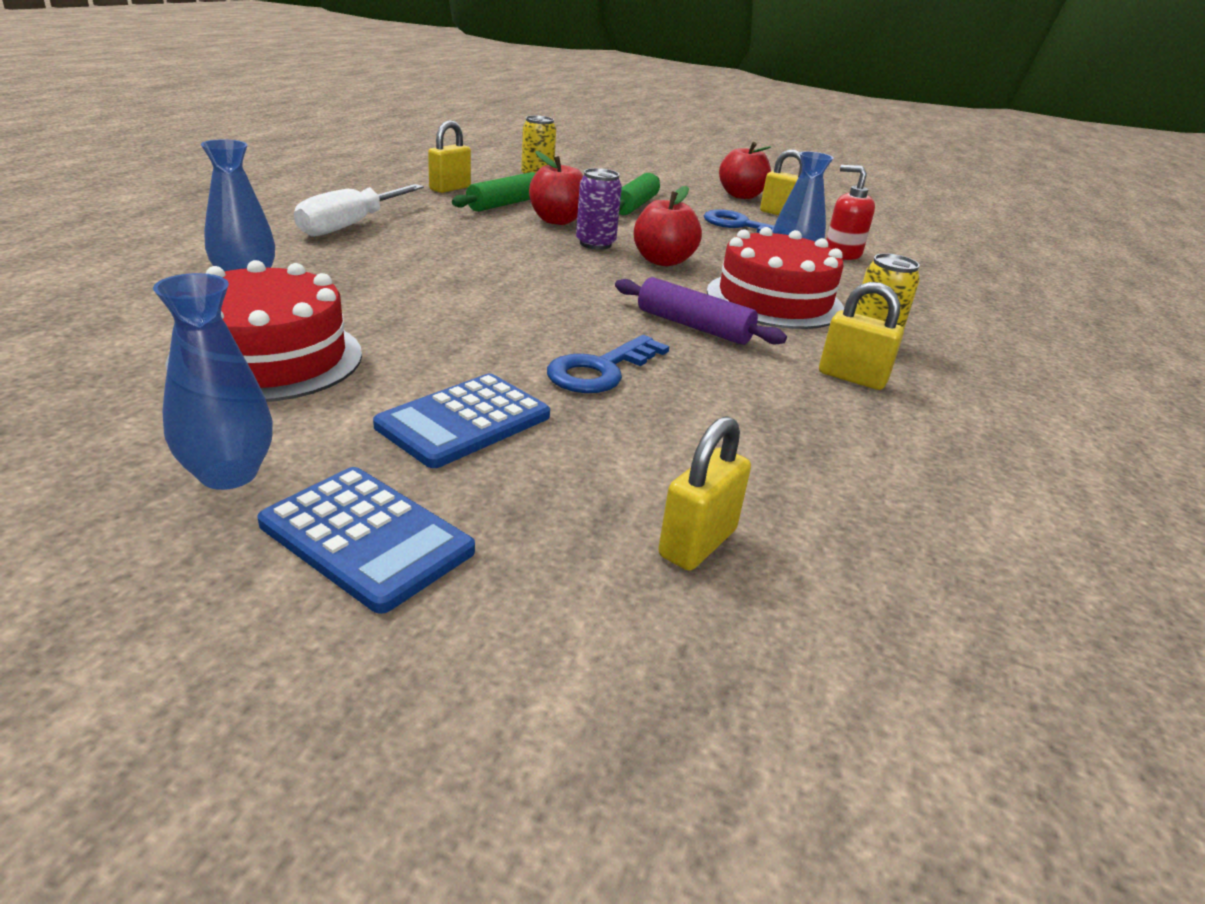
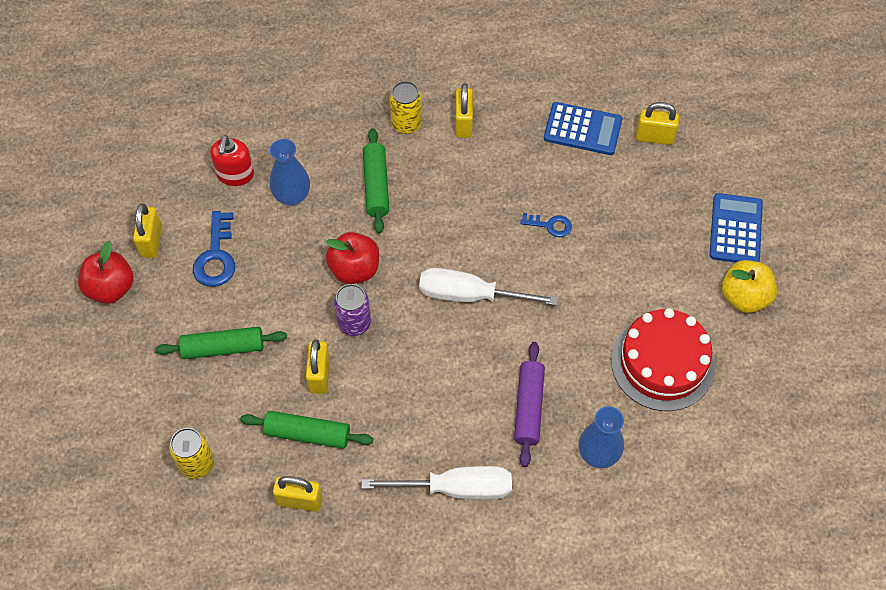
camera: 115 degrees left, 30 degrees up
(229, 474) = (744, 297): blue vase -> yellow apple
(464, 421) = (643, 249): blue calculator -> blue calculator (582, 129)
(555, 294) = (470, 295): none -> white screwdriver
(557, 220) = (319, 375): red apple -> yellow padlock
(601, 370) = (550, 225): blue key -> blue key, size x0.60
(693, 326) = (457, 209): purple rolling pin -> purple rolling pin (528, 407)
(774, 300) = (376, 186): red cake -> green rolling pin

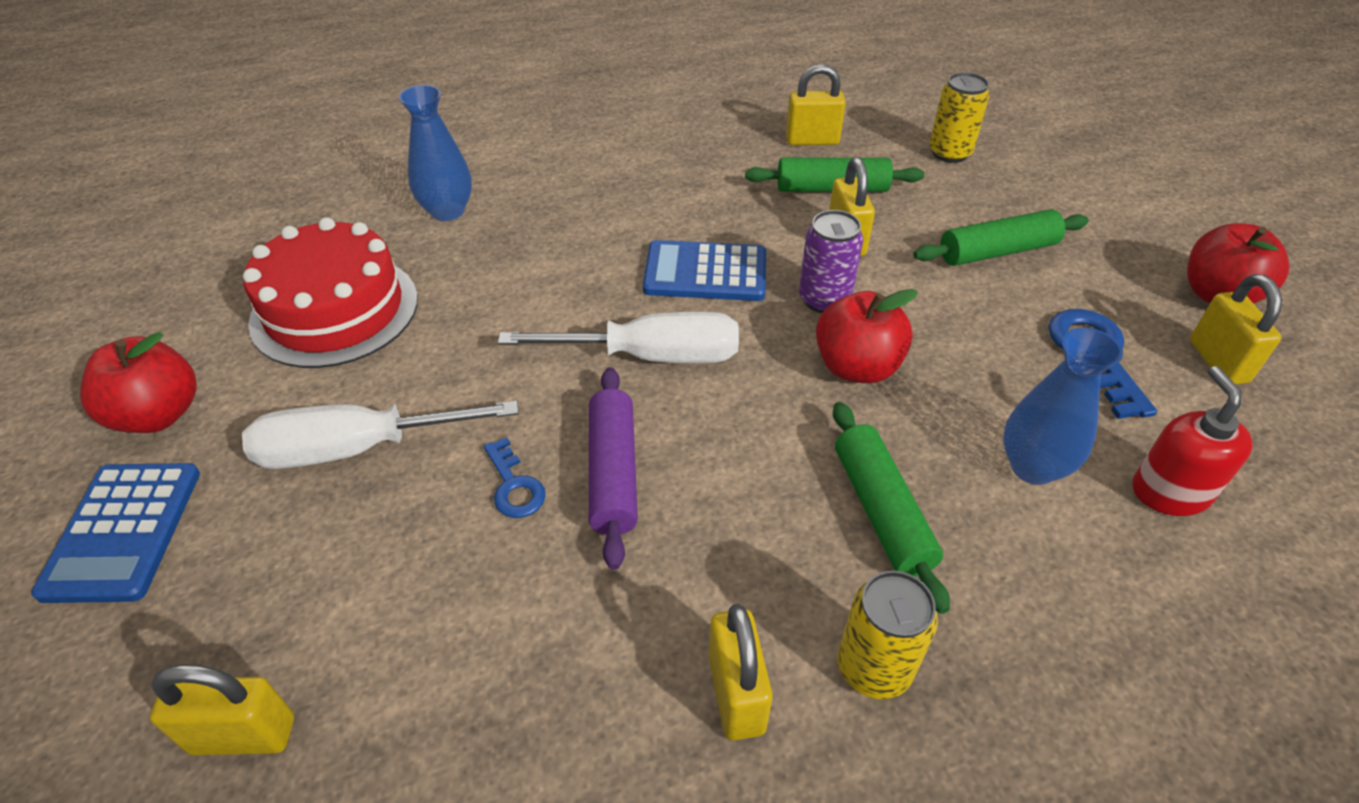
camera: 170 degrees right, 15 degrees down
(455, 488) = (630, 167): white screwdriver -> white screwdriver (359, 448)
(528, 407) = (543, 242): purple rolling pin -> purple rolling pin (613, 473)
(550, 225) = (514, 485): blue key -> blue key turned 120 degrees counterclockwise
(582, 129) = (431, 726): blue calculator -> blue calculator (705, 272)
(744, 297) = (158, 415): yellow apple -> red apple

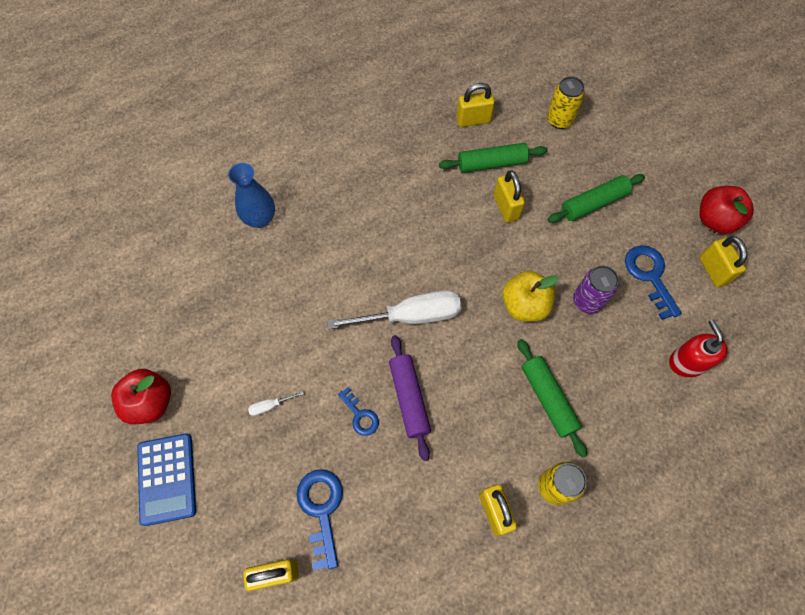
camera: 10 degrees left, 20 degrees up
(335, 310) = (220, 311): red cake -> none
(359, 448) = (270, 406): white screwdriver -> white screwdriver, size x0.40
(383, 631) = (321, 510): none -> blue key
(705, 272) = (428, 246): blue calculator -> none
(824, 299) = (500, 257): purple can -> purple can (587, 301)
(856, 367) = (524, 305): red apple -> yellow apple
(1033, 467) = (620, 358): blue vase -> none

